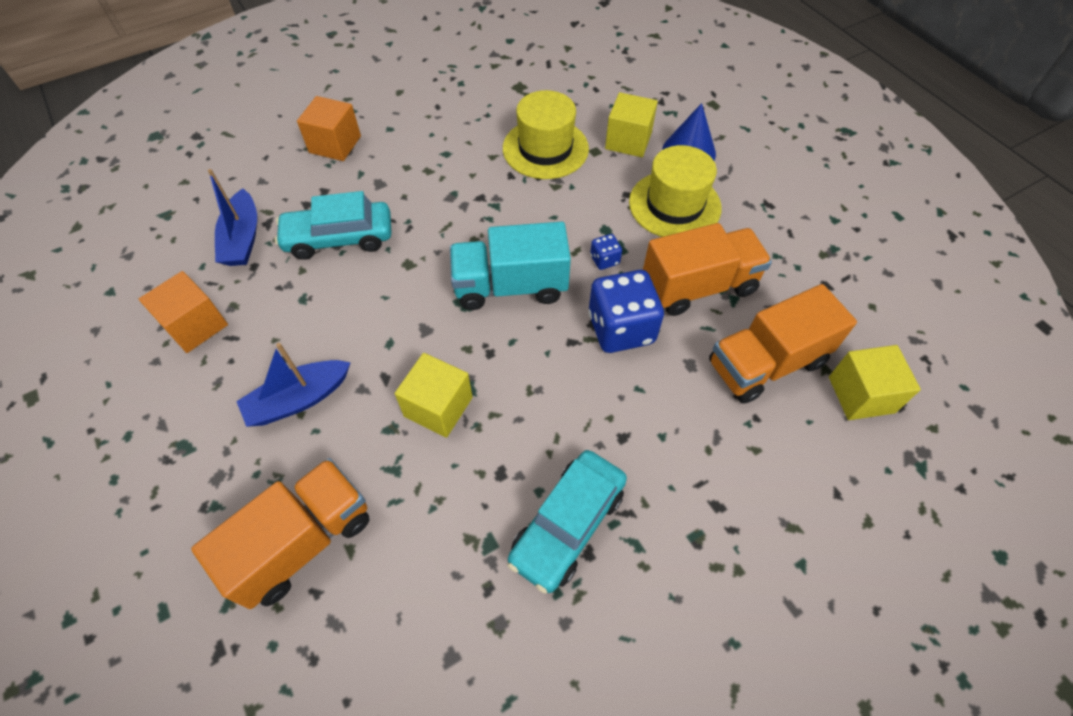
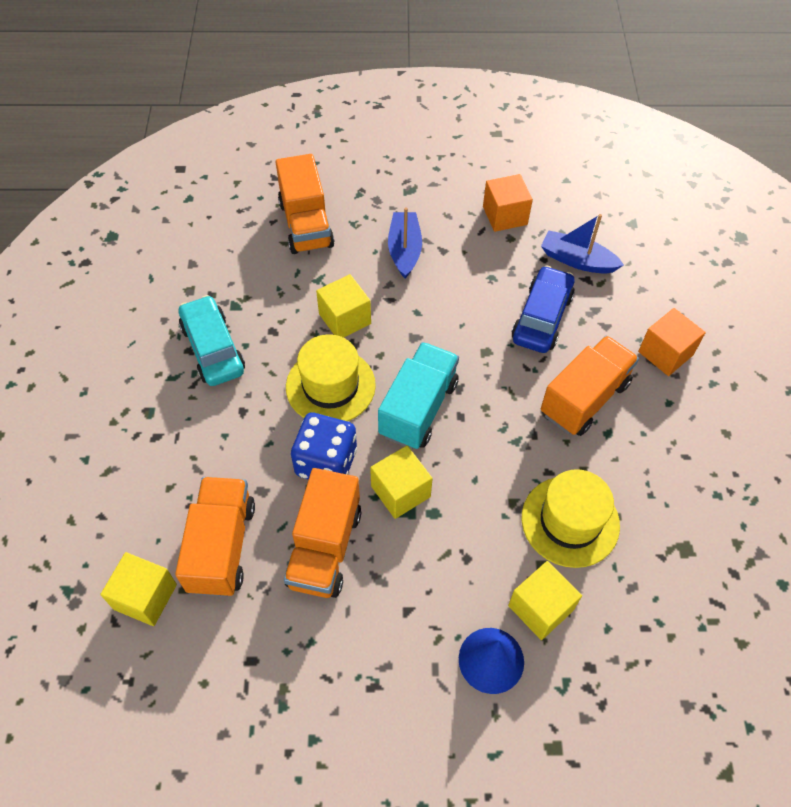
camera: 120 degrees right, 0 degrees up
(339, 238) = (541, 318): turquoise car -> blue car
(419, 178) = (584, 398): none -> orange truck
(604, 260) = (400, 491): blue dice -> yellow cube
(674, 205) = (427, 593): yellow hat -> yellow hat (330, 386)

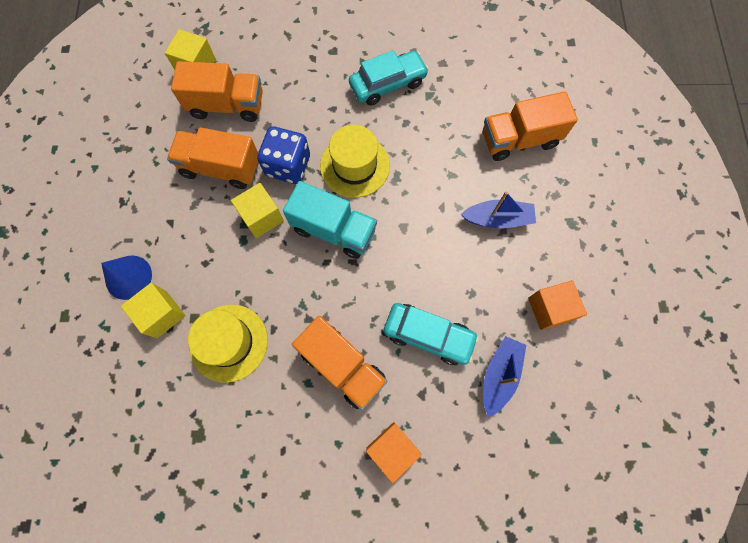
camera: 90 degrees right, 15 degrees up
(345, 319) = (420, 173): yellow cube -> none
(541, 318) = (428, 335): blue car -> turquoise car

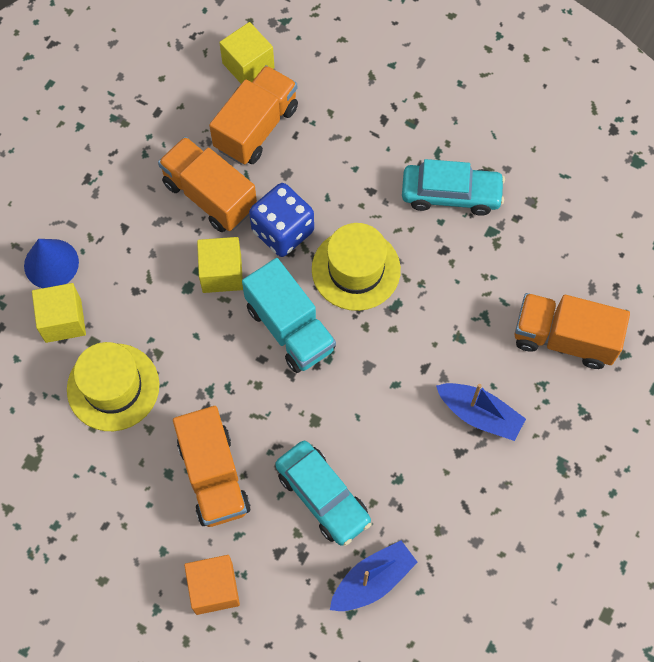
camera: 30 degrees right, 5 degrees down
(227, 105) = (256, 128): orange truck -> orange truck turned 90 degrees counterclockwise
(549, 309) = (473, 544): orange cube -> none

